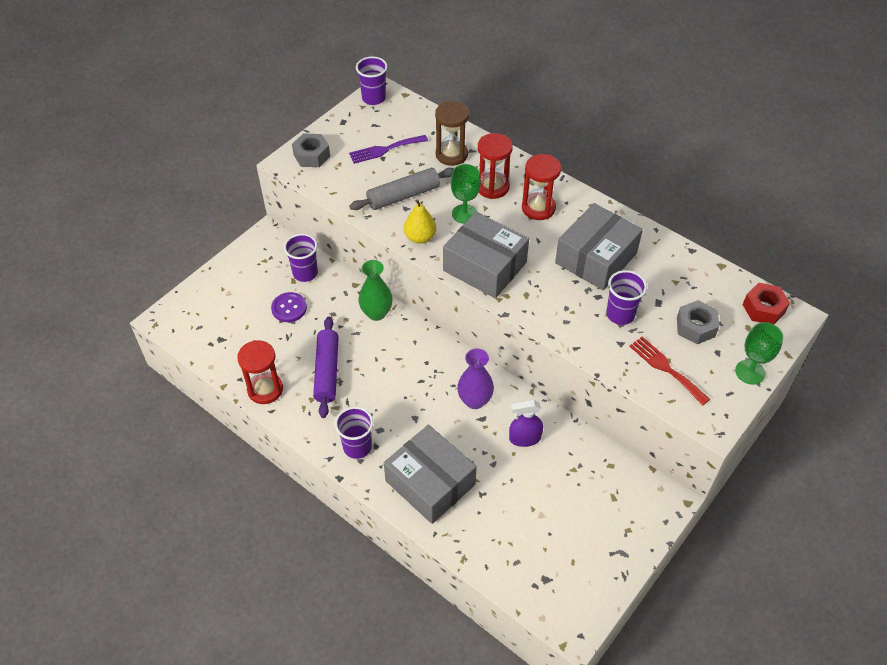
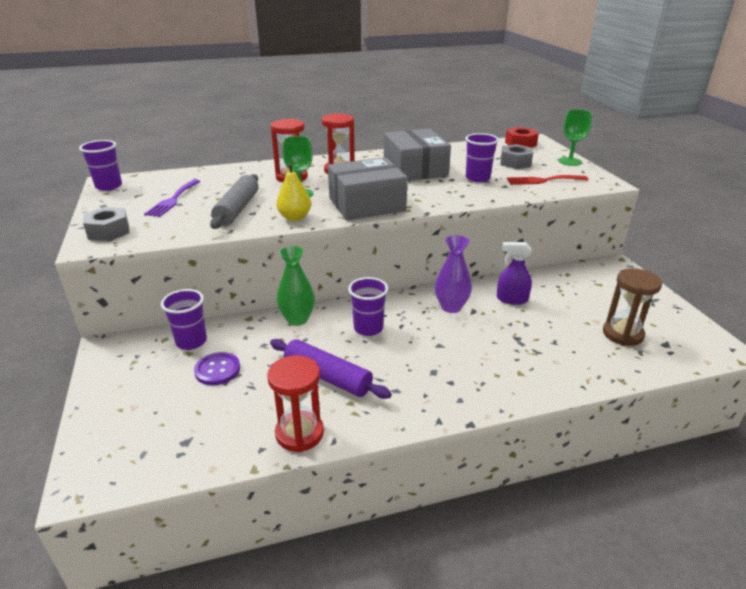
camera: 55 degrees left, 20 degrees down
(357, 447) = (441, 395): purple cup -> purple cup (368, 328)
(430, 482) = (521, 365): grey box -> none
(451, 155) = (231, 179): brown hourglass -> brown hourglass (622, 334)
(524, 438) = (511, 299): purple spray bottle -> purple spray bottle turned 75 degrees clockwise

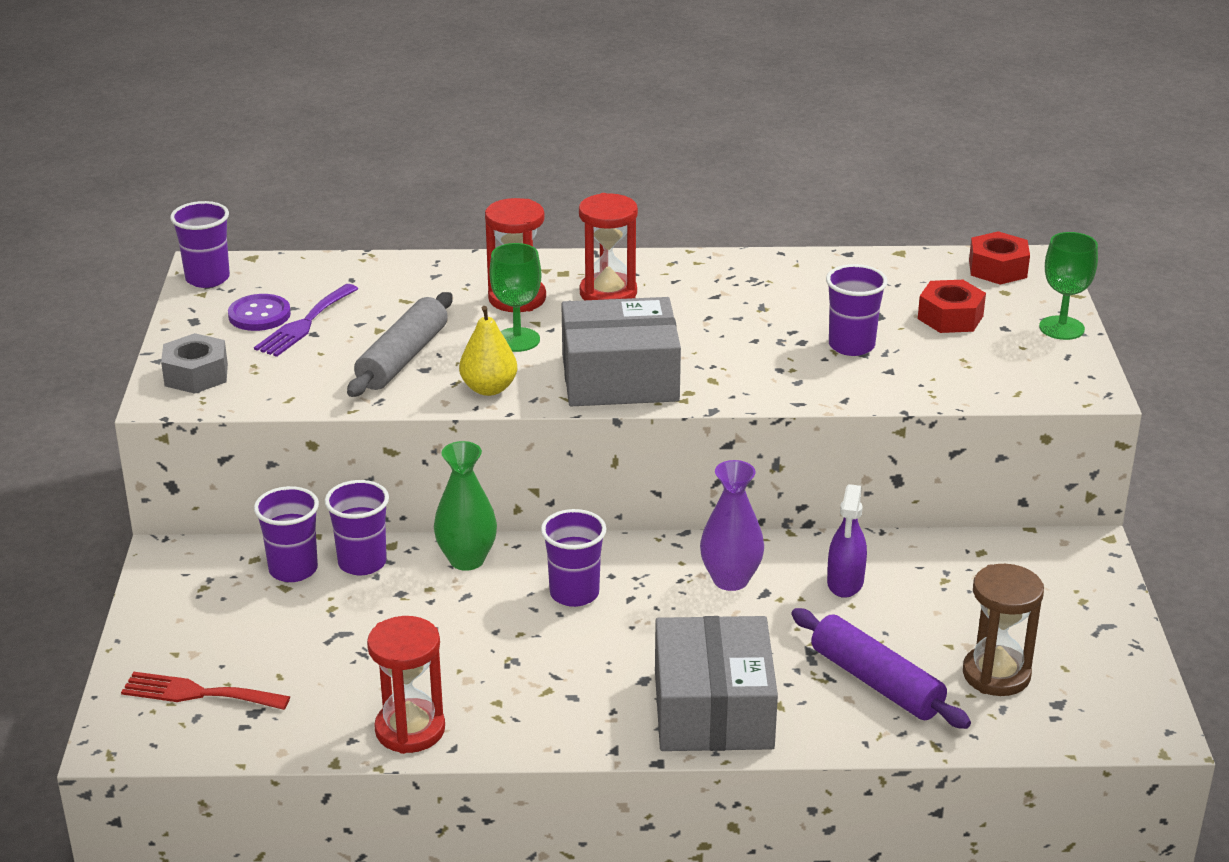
camera: 15 degrees right, 0 degrees up
(217, 370) = (321, 620): purple button -> purple button (259, 315)
(234, 331) = (362, 563): none -> purple cup
(328, 377) = (479, 659): purple rolling pin -> purple rolling pin (876, 682)
(415, 169) = (748, 308): grey box -> grey box (713, 709)
(511, 299) = (845, 583): purple spray bottle -> purple spray bottle turned 105 degrees counterclockwise
(515, 163) = (950, 317): grey nut -> red nut
(543, 180) = (971, 368): red fork -> red fork (198, 693)

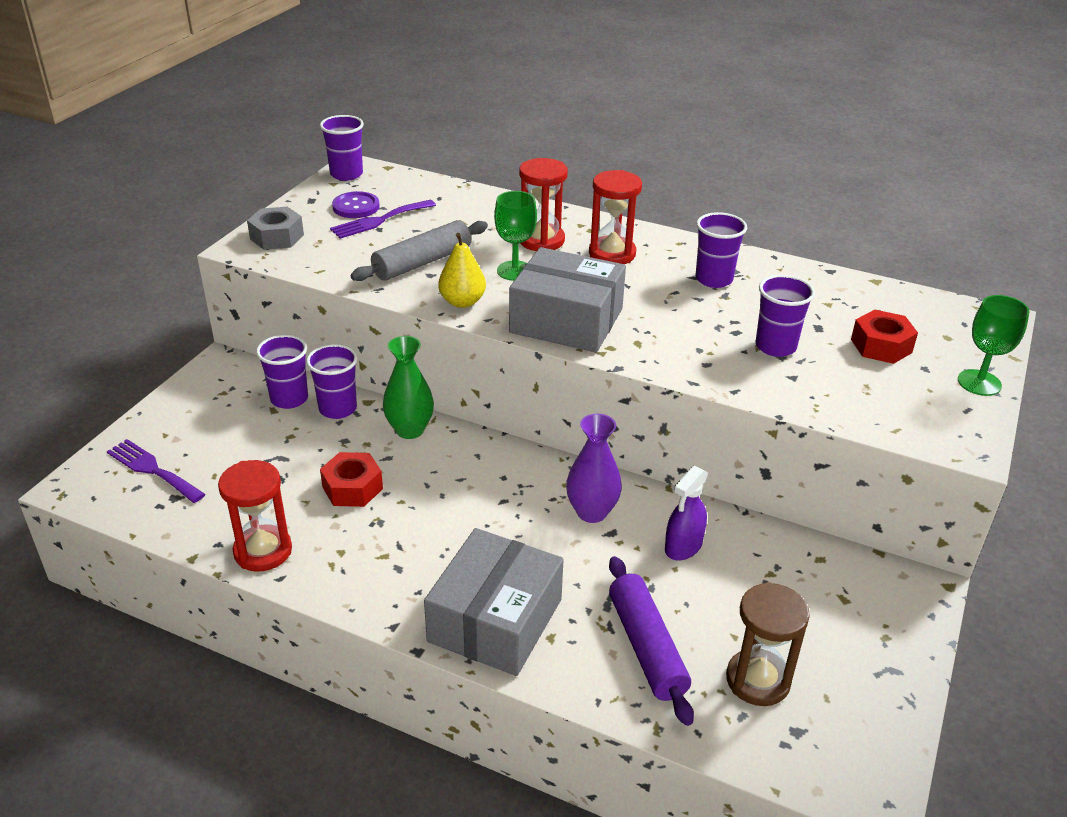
camera: 25 degrees right, 5 degrees up
(198, 693) = (152, 469): red fork -> purple fork
(574, 593) = (465, 483): purple cup -> purple cup (714, 279)
(997, 269) = (954, 316): red nut -> red nut (352, 488)

